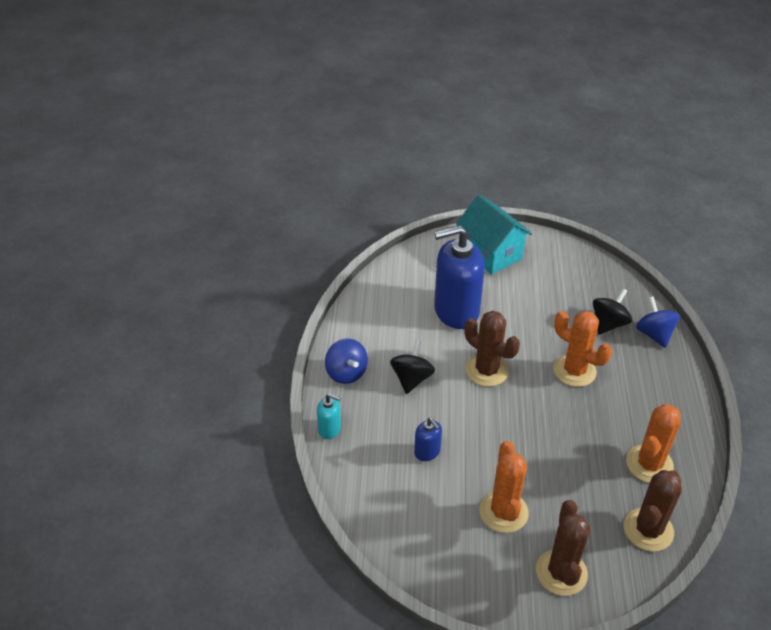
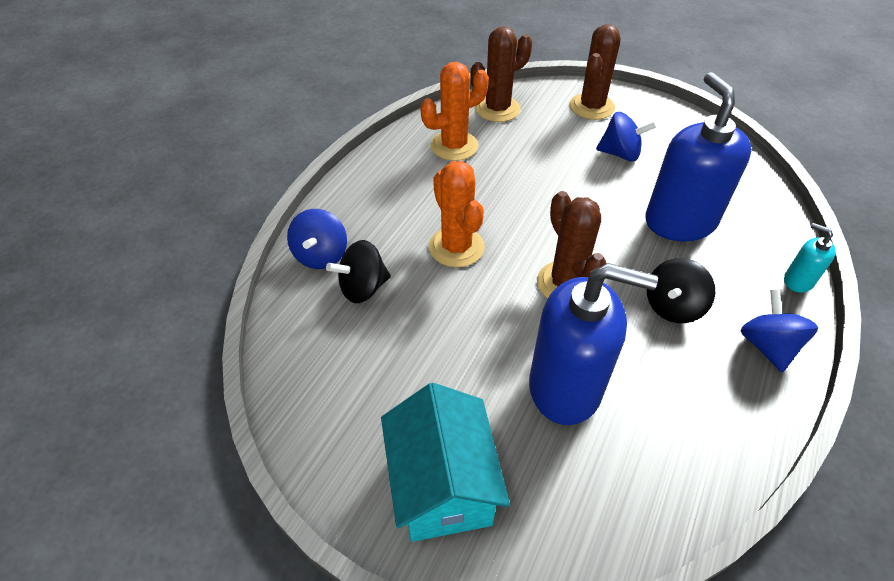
camera: 155 degrees left, 5 degrees up
(427, 452) = (679, 221): blue soap dispenser -> blue soap dispenser, size x2.26
(503, 512) = (620, 154): orange cactus -> blue spinning top

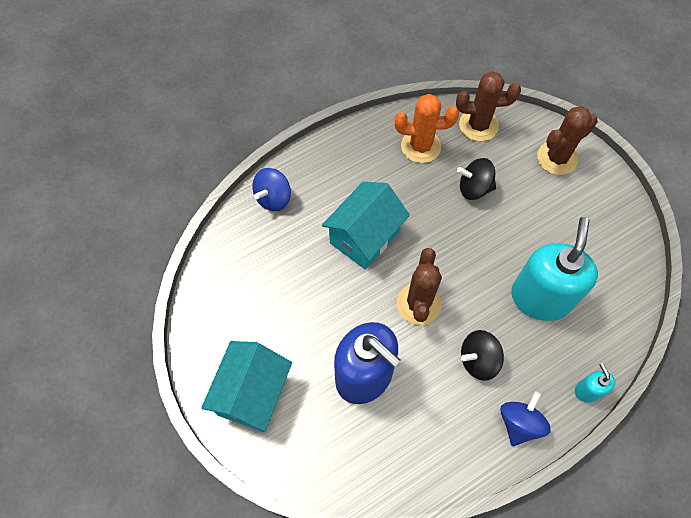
camera: 30 degrees right, 15 degrees up
(363, 288) = (285, 237): black spinning top -> black spinning top (474, 188)
(456, 247) = (364, 237): orange cactus -> turquoise house
(620, 154) = (544, 215): blue spinning top -> none
(679, 221) = (540, 298): blue soap dispenser -> turquoise soap dispenser

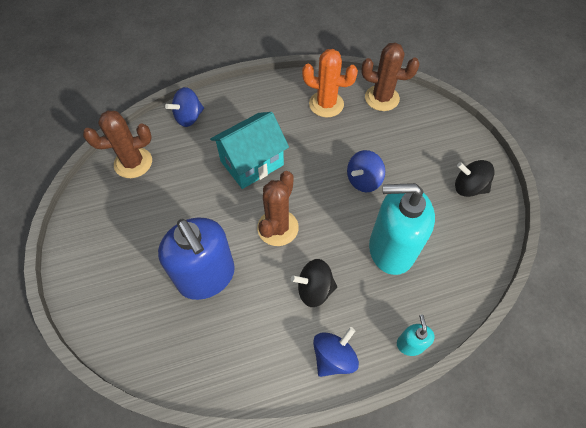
camera: 15 degrees right, 5 degrees down
(253, 394) = (105, 267): turquoise house -> none
(474, 188) = (361, 145): black spinning top -> black spinning top (468, 187)
(489, 228) = (363, 180): none -> blue spinning top
(540, 298) = (391, 249): turquoise soap dispenser -> turquoise soap dispenser turned 120 degrees counterclockwise
(557, 158) = (443, 137): brown cactus -> brown cactus (133, 163)

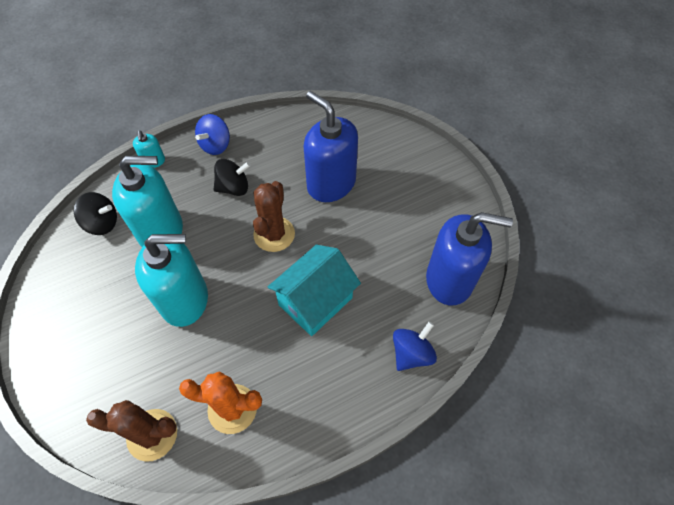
camera: 170 degrees right, 0 degrees up
(133, 163) = (449, 280): brown cactus -> blue soap dispenser
(363, 180) = (185, 300): blue spinning top -> turquoise soap dispenser
(468, 187) = (64, 310): black spinning top -> black spinning top (102, 223)

